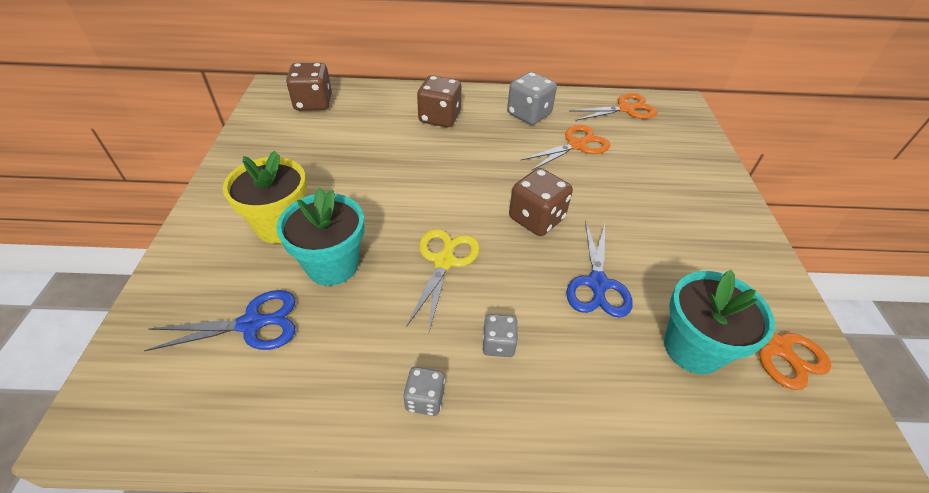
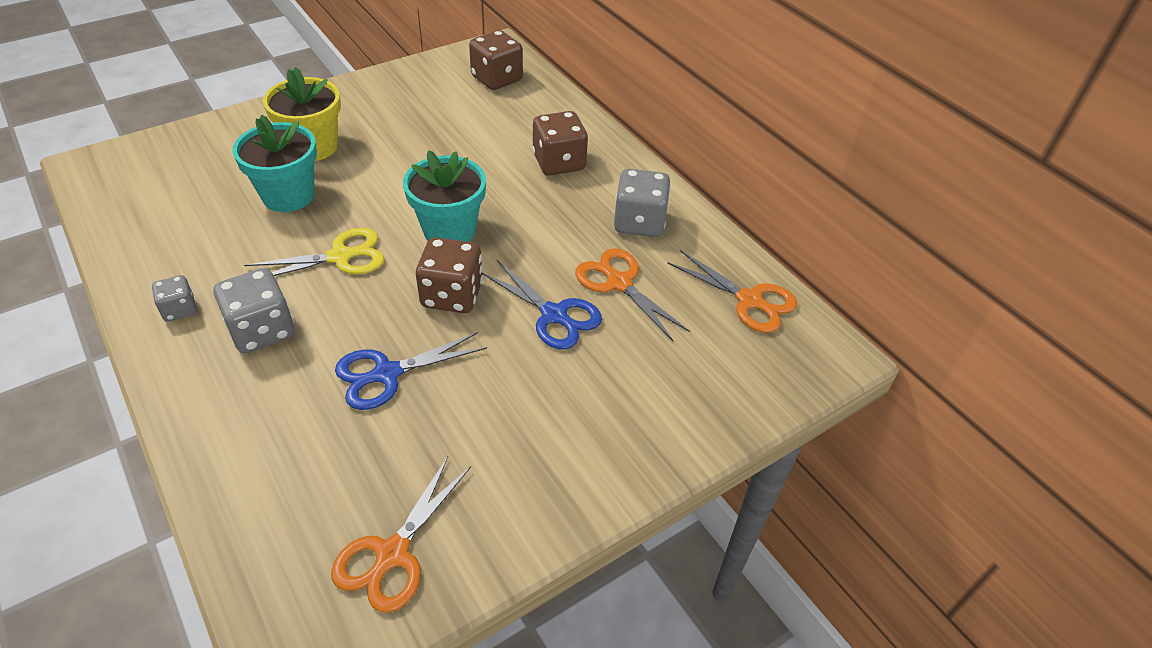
camera: 55 degrees right, 0 degrees up
(253, 324) = (201, 188): blue scissors -> blue scissors (555, 315)
(498, 344) = (262, 330): grey dice -> grey dice, size x1.76
(577, 145) = (618, 282): orange scissors -> orange scissors turned 150 degrees counterclockwise
(693, 348) = (344, 477): turquoise flower pot -> turquoise flower pot (449, 230)

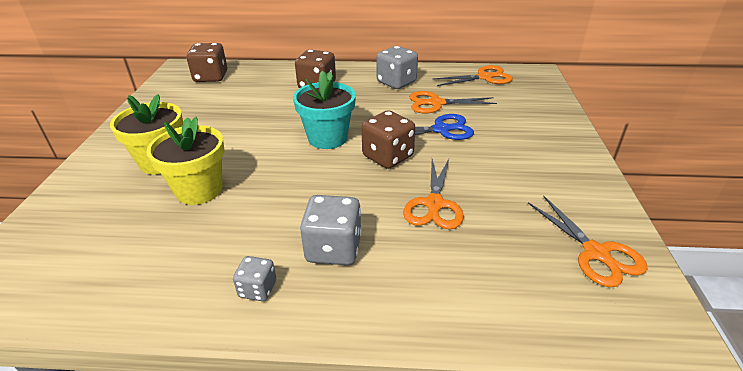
camera: 50 degrees left, 10 degrees down
(288, 196) = (199, 190): turquoise flower pot -> yellow flower pot
(341, 256) = (298, 187): yellow scissors -> none
(385, 374) = (434, 205): blue scissors -> orange scissors

